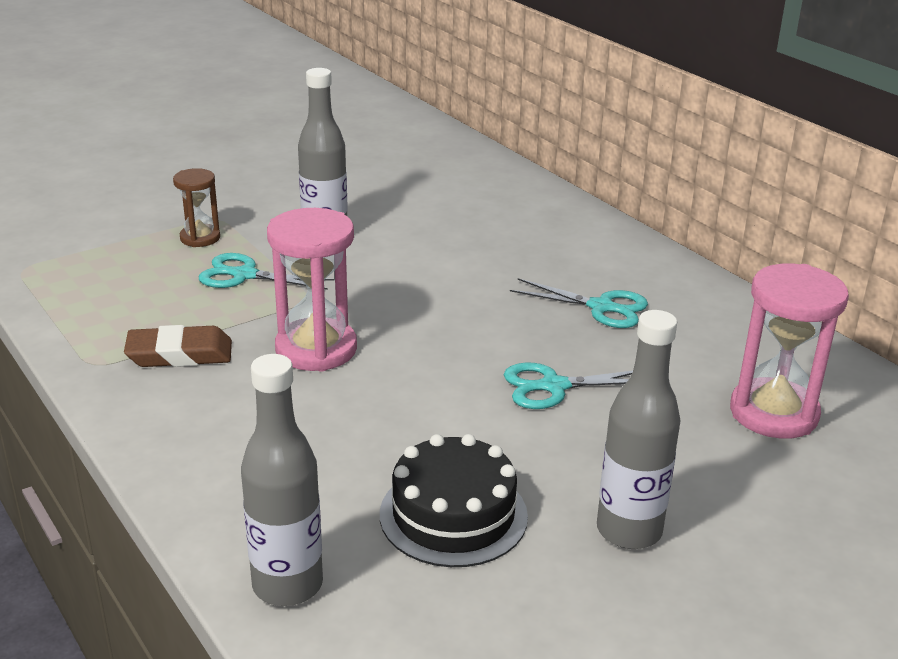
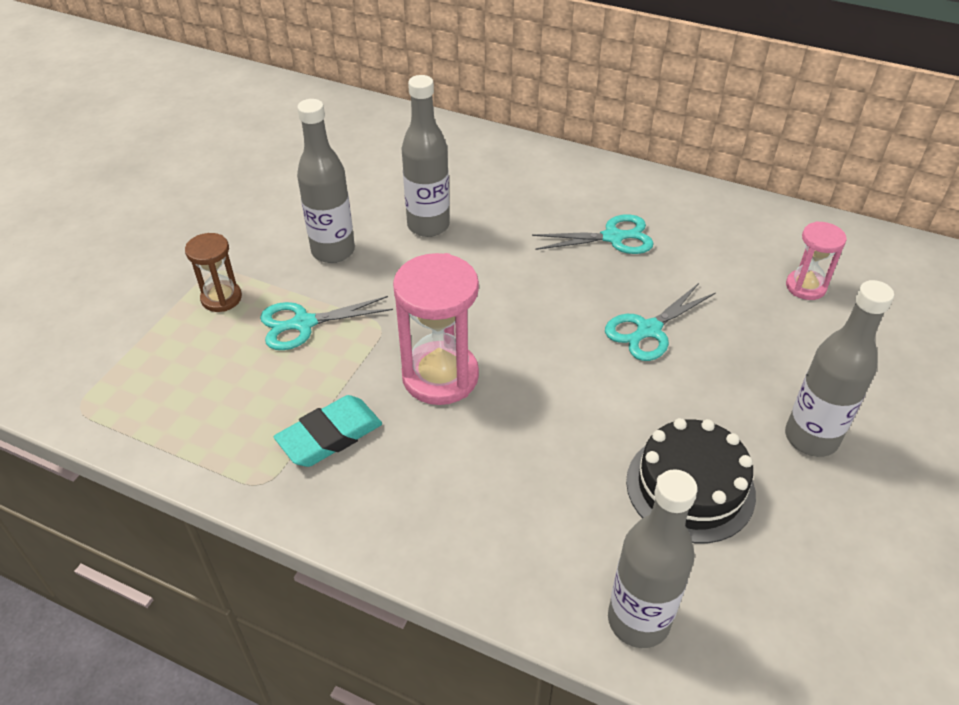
camera: 30 degrees left, 15 degrees up
(180, 354) = (330, 436): brown eraser -> turquoise eraser
(429, 244) = (428, 226): none -> grey bottle
(773, 413) = (805, 287): pink hourglass -> pink hourglass, size x0.57

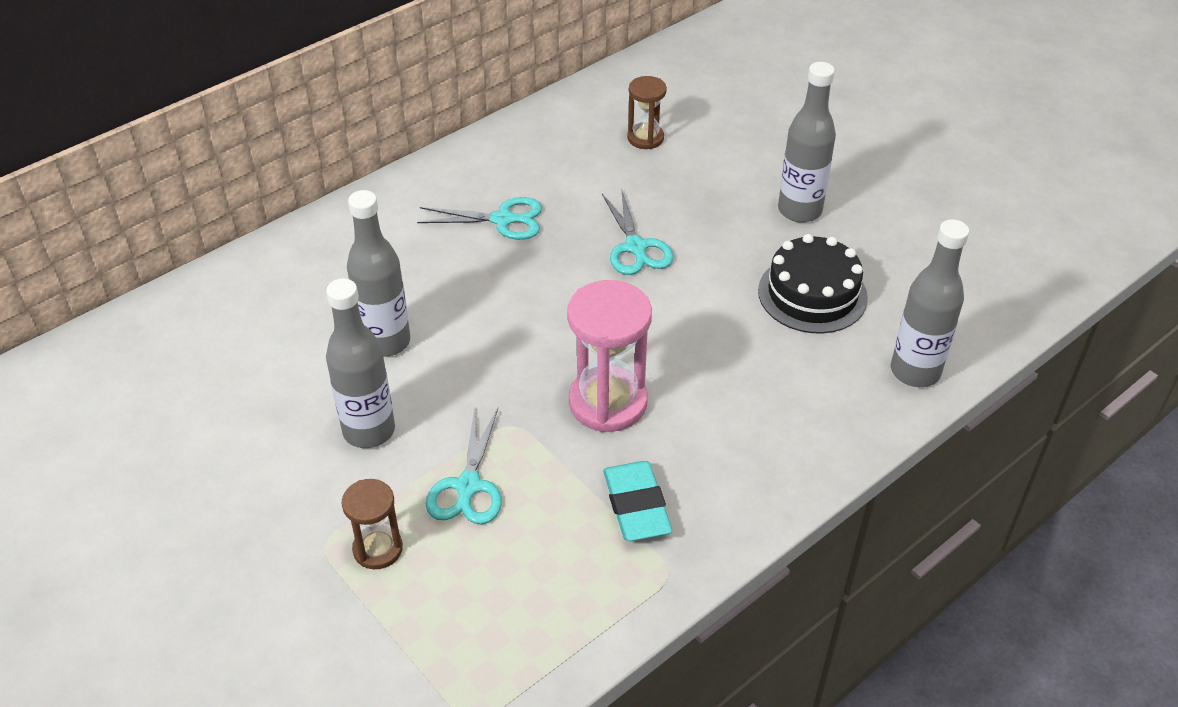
camera: 65 degrees left, 0 degrees up
(614, 237) = (504, 220): turquoise scissors -> turquoise scissors turned 75 degrees clockwise
(805, 287) = (645, 138): pink hourglass -> brown hourglass

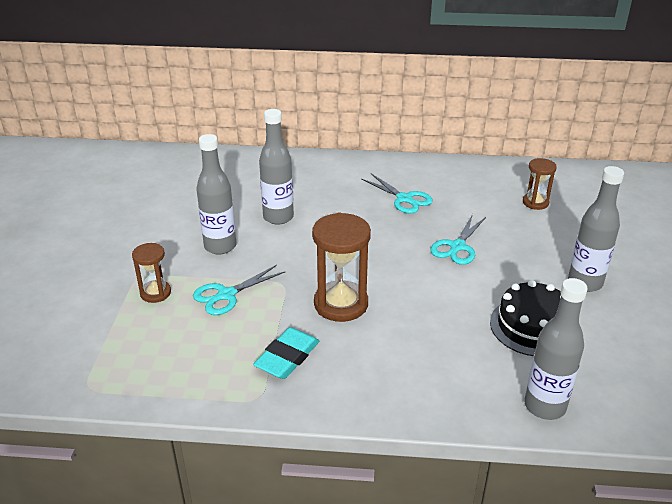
camera: 45 degrees right, 10 degrees down
(608, 402) = (341, 304): pink hourglass -> brown hourglass

